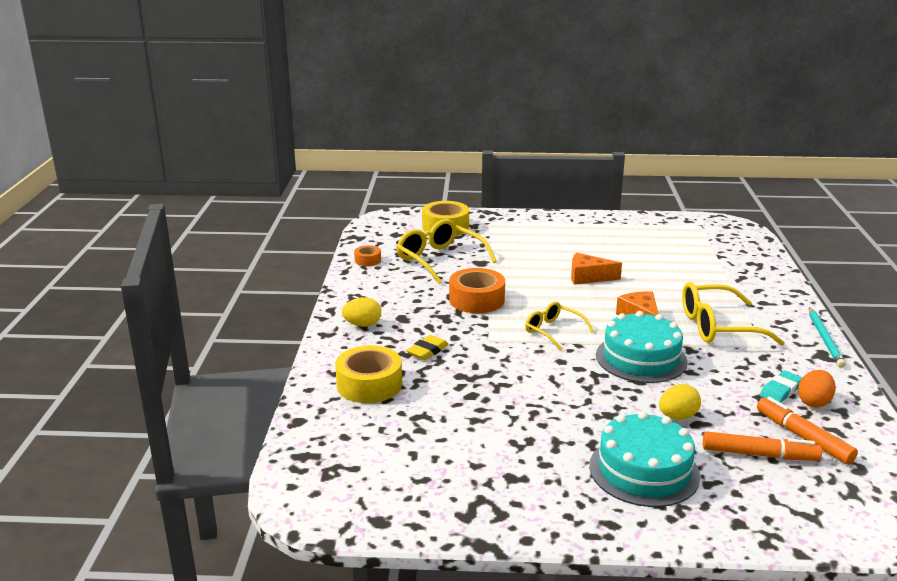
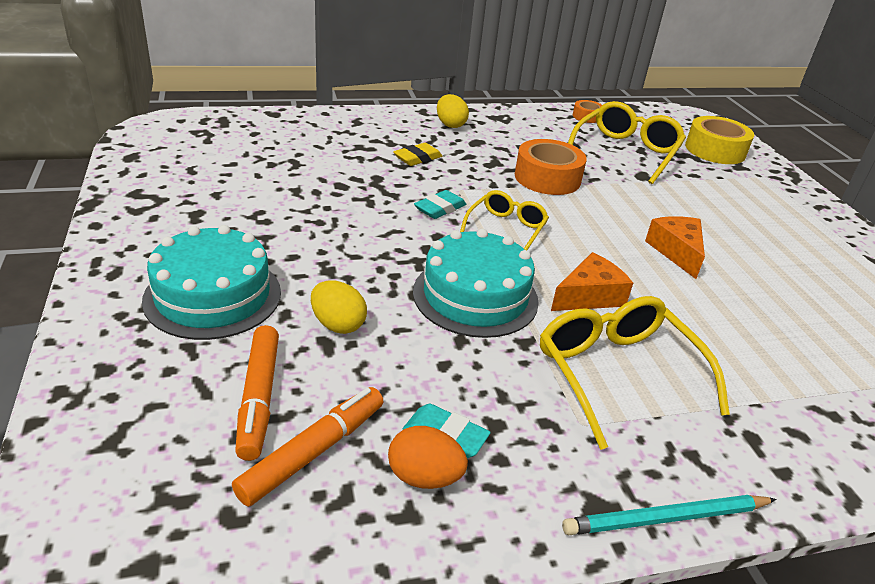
camera: 70 degrees right, 10 degrees up
(369, 384) = (342, 136): yellow tape -> none
(427, 351) = (417, 158): yellow eraser -> yellow eraser turned 60 degrees counterclockwise
(519, 353) = (440, 208): none -> turquoise eraser

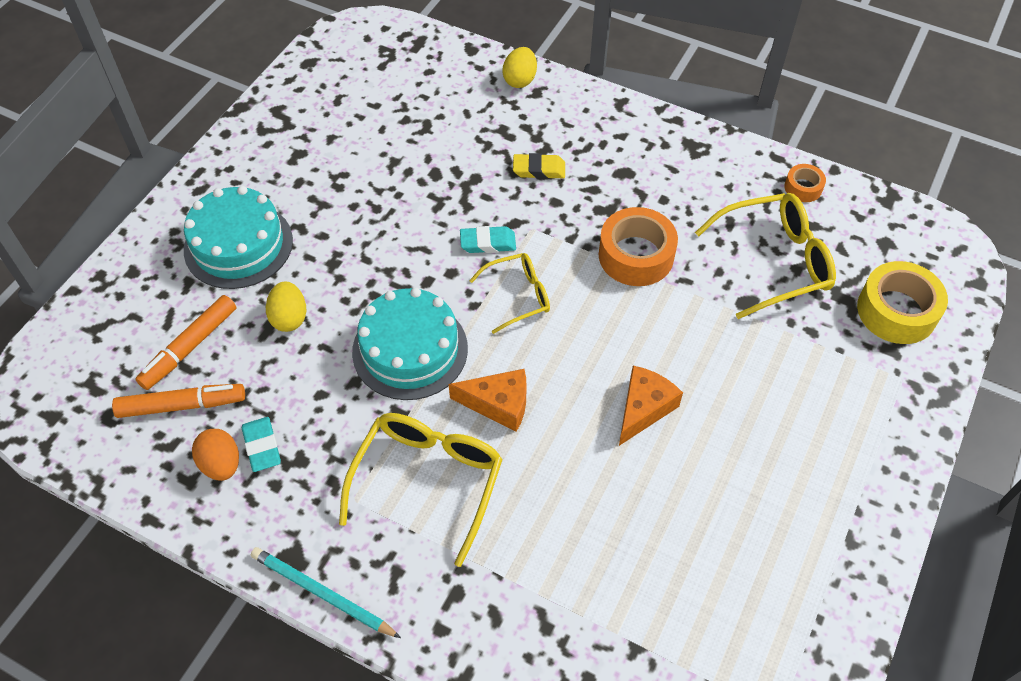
camera: 45 degrees right, 20 degrees up
(450, 125) = (626, 135): yellow egg -> yellow egg (520, 80)

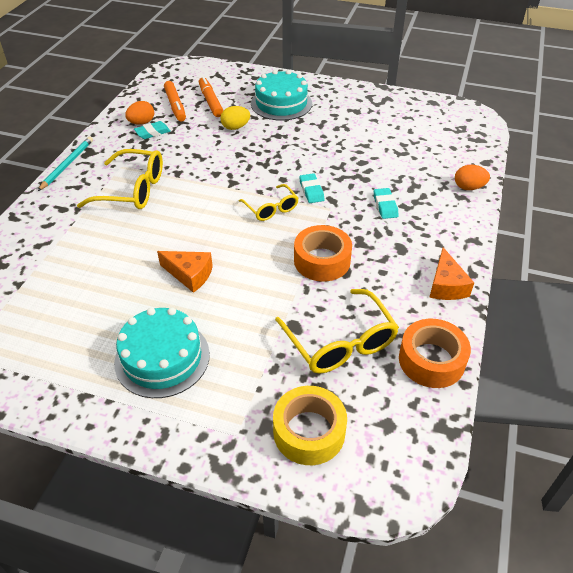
camera: 80 degrees right, 10 degrees down
(189, 347) = (211, 101): orange marker -> orange marker turned 45 degrees clockwise
(410, 350) = (221, 171): turquoise cake -> turquoise cake (162, 358)
(498, 404) = (186, 210): orange cheese -> orange cheese (446, 285)
(520, 80) = (468, 187): yellow egg -> orange egg
(539, 169) = (385, 206): yellow eraser -> turquoise eraser
(803, 188) = (431, 360): orange tape -> orange tape, size x1.92

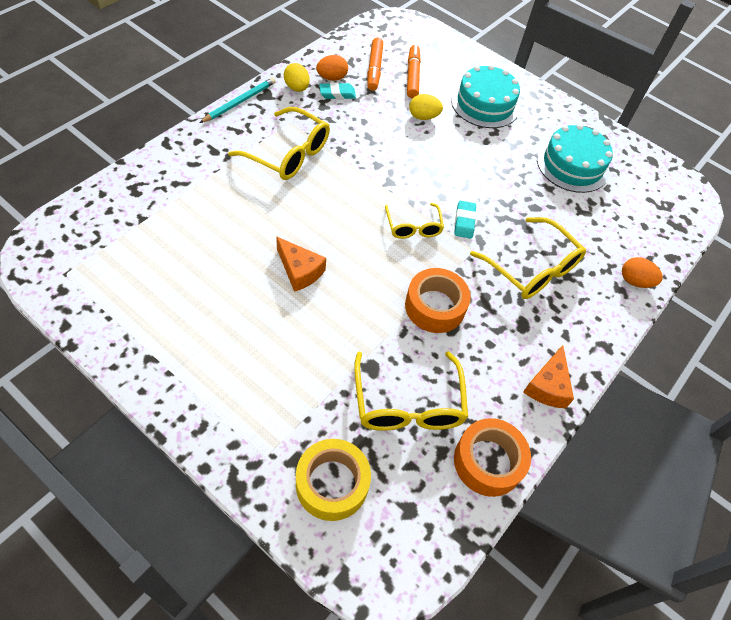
camera: 15 degrees right, 10 degrees up
(114, 139) = (297, 88): none -> yellow egg
(162, 358) = (234, 349): turquoise cake -> turquoise cake (572, 165)
(385, 206) = (532, 269): turquoise eraser -> yellow glasses

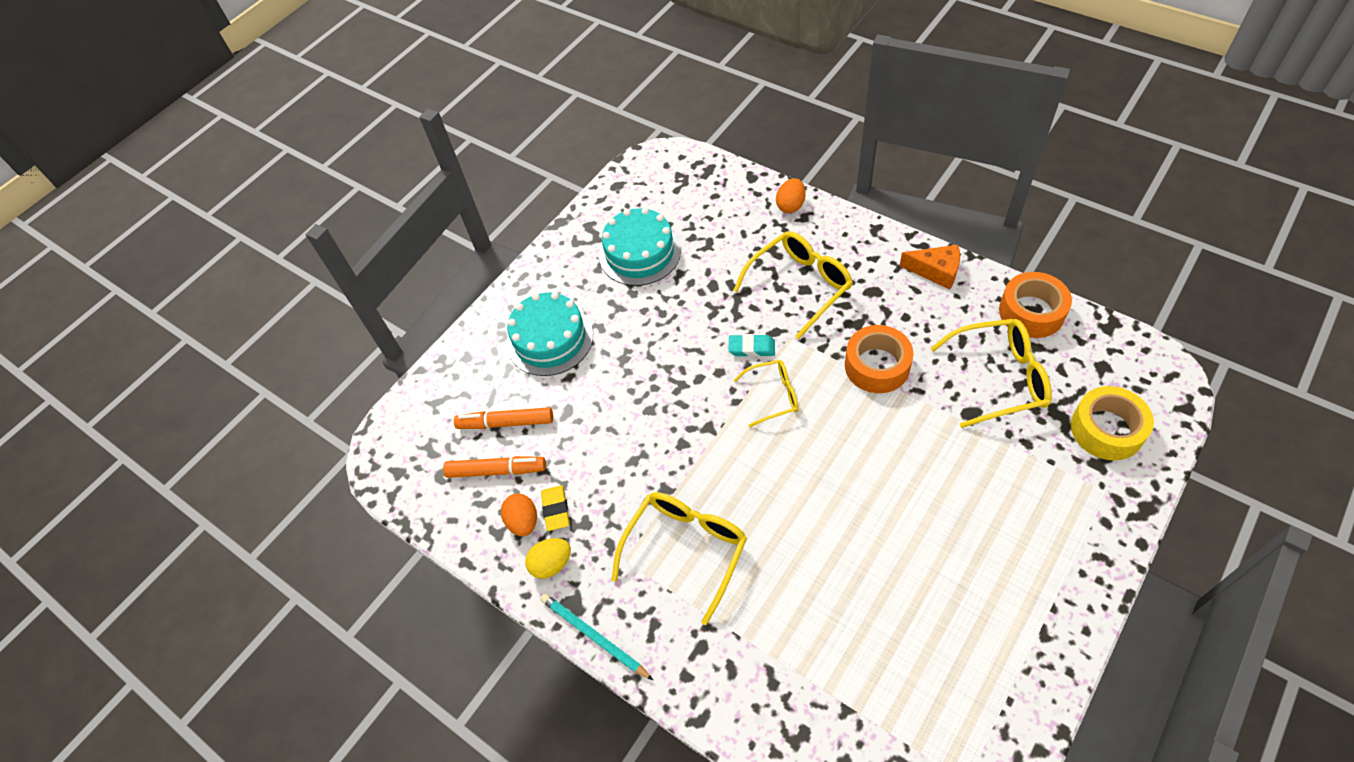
camera: 80 degrees left, 0 degrees up
(299, 271) = (872, 501): orange cheese -> none
(337, 94) = (556, 509): turquoise eraser -> yellow eraser
(423, 117) = (585, 403): yellow egg -> none

